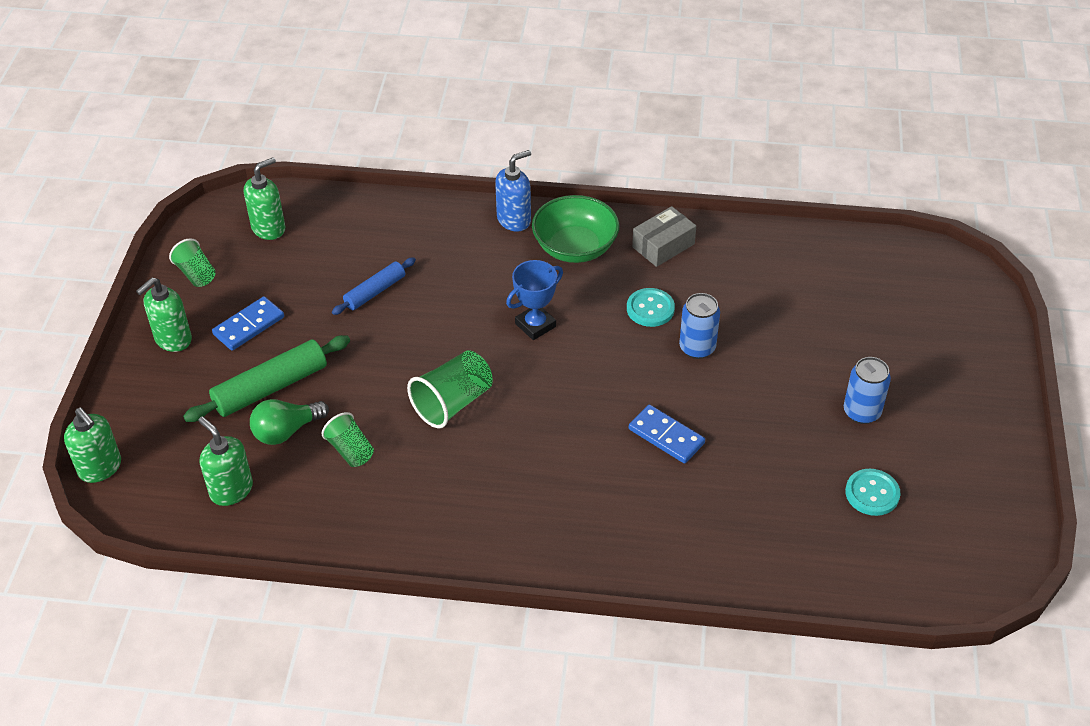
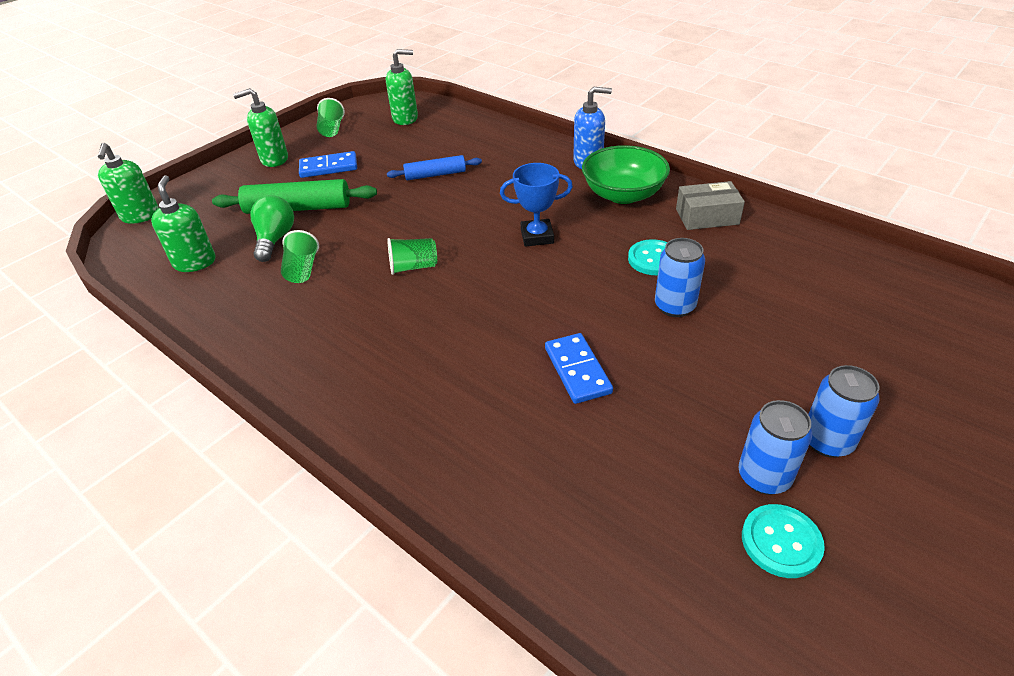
camera: 35 degrees right, 5 degrees down
(286, 431) = (275, 239): green light bulb -> green light bulb turned 90 degrees clockwise
(452, 403) = (413, 267): green cup -> green cup, size x0.63
(838, 456) = (764, 477): none -> blue can

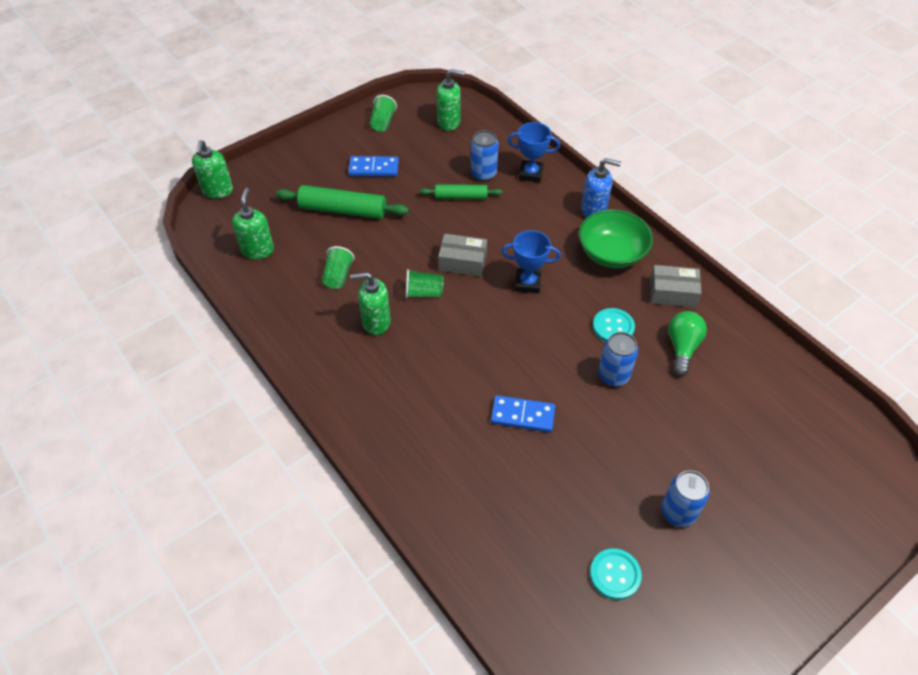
camera: 10 degrees right, 10 degrees up
(274, 159) = (329, 149): green soap dispenser -> green soap dispenser (376, 322)
(275, 239) = (321, 240): green light bulb -> green light bulb (682, 347)
(435, 174) = (461, 196): blue rolling pin -> green rolling pin
(453, 231) = (462, 262): none -> grey box
(508, 144) = (530, 174): none -> blue trophy
(577, 370) = (522, 415): blue domino -> blue domino turned 75 degrees counterclockwise
(764, 477) = (623, 528): blue can -> blue can (483, 174)

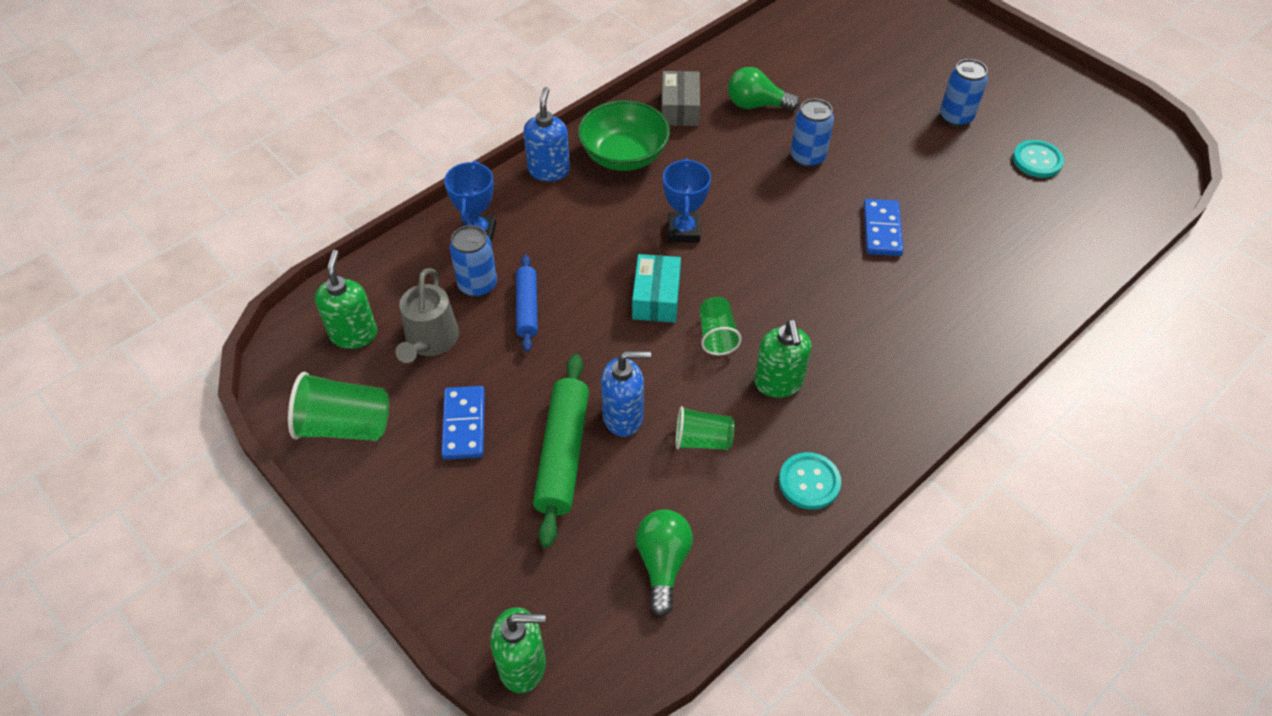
camera: 95 degrees left, 0 degrees up
(257, 250) = (663, 563): green soap dispenser -> green light bulb
(364, 239) = (623, 417): none -> blue soap dispenser
(383, 122) = (345, 426): green cup -> green cup, size x1.58
(439, 153) = (430, 341): none -> grey watering can
(461, 196) = (527, 308): green rolling pin -> blue rolling pin
(462, 262) = (656, 297): grey box -> turquoise box
(613, 327) = (739, 156): turquoise button -> turquoise button (809, 482)

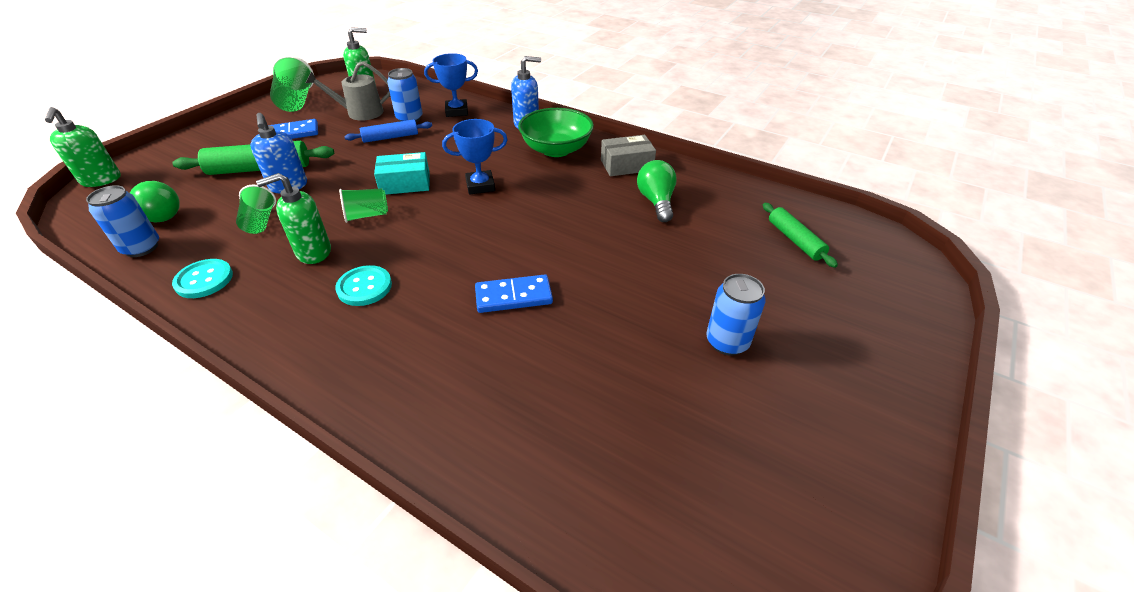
camera: 75 degrees right, 10 degrees down
(807, 157) = (599, 238): blue can -> blue can (141, 248)
(839, 40) = (795, 240): none -> green rolling pin
(1037, 160) = (689, 430): turquoise button -> turquoise button (364, 287)

